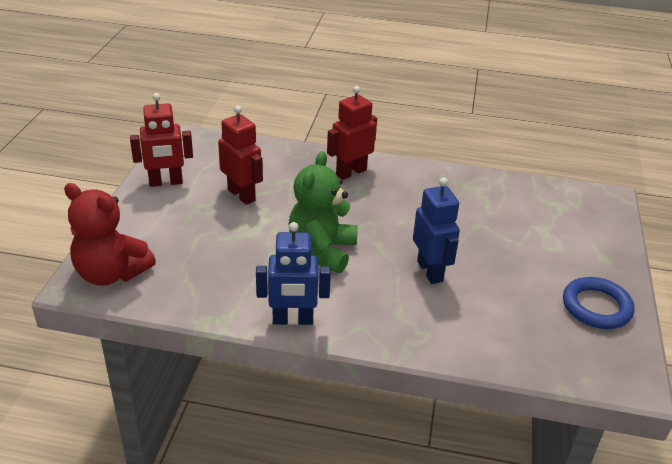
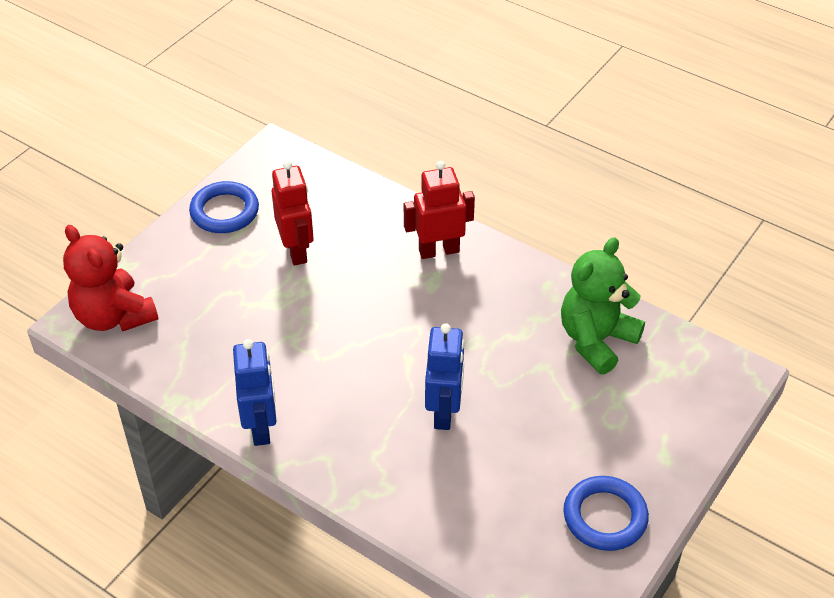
camera: 25 degrees right, 10 degrees up
(166, 182) = (224, 211): red robot -> blue ring
(292, 320) = (261, 427): blue robot -> blue robot turned 120 degrees counterclockwise
(322, 251) = (341, 351): green teddy bear -> green teddy bear (596, 340)

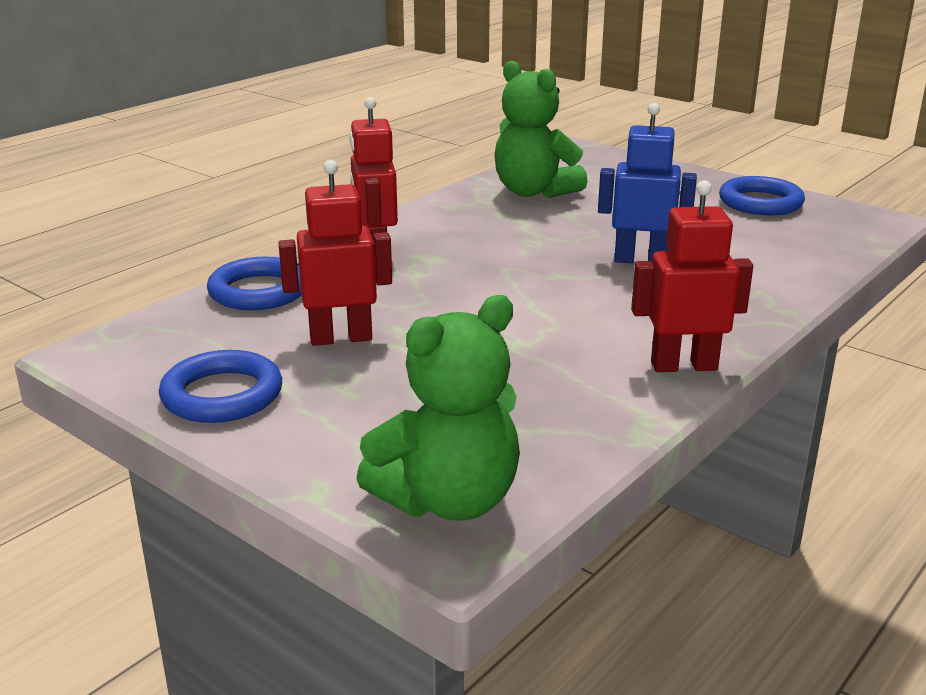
camera: 85 degrees left, 20 degrees down
(114, 316) = (448, 500): red teddy bear -> green teddy bear
(261, 427) = (683, 366): blue robot -> red robot
(364, 201) = (259, 291): none -> blue ring

